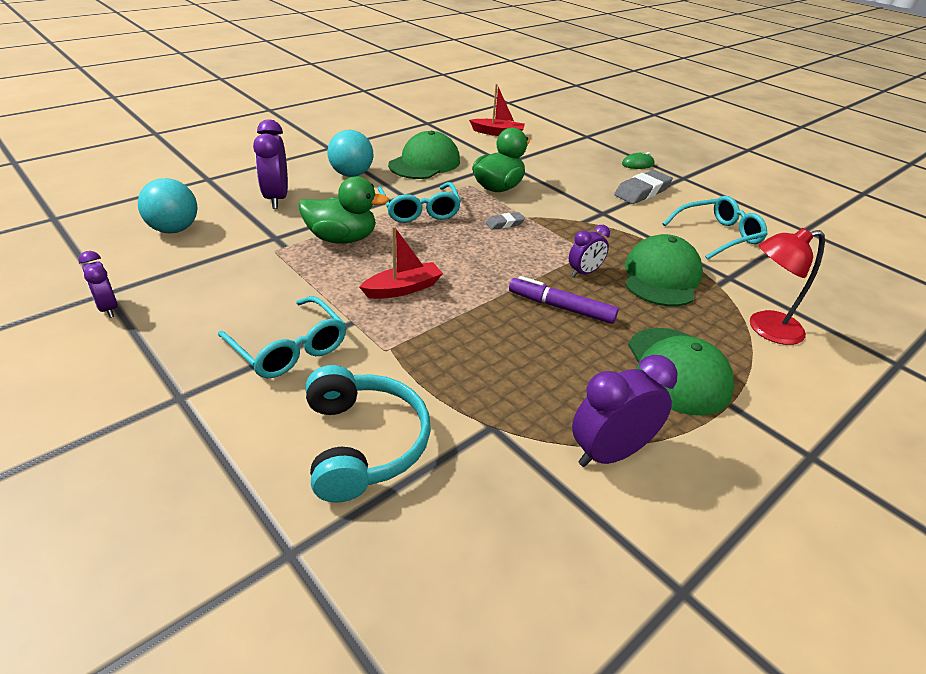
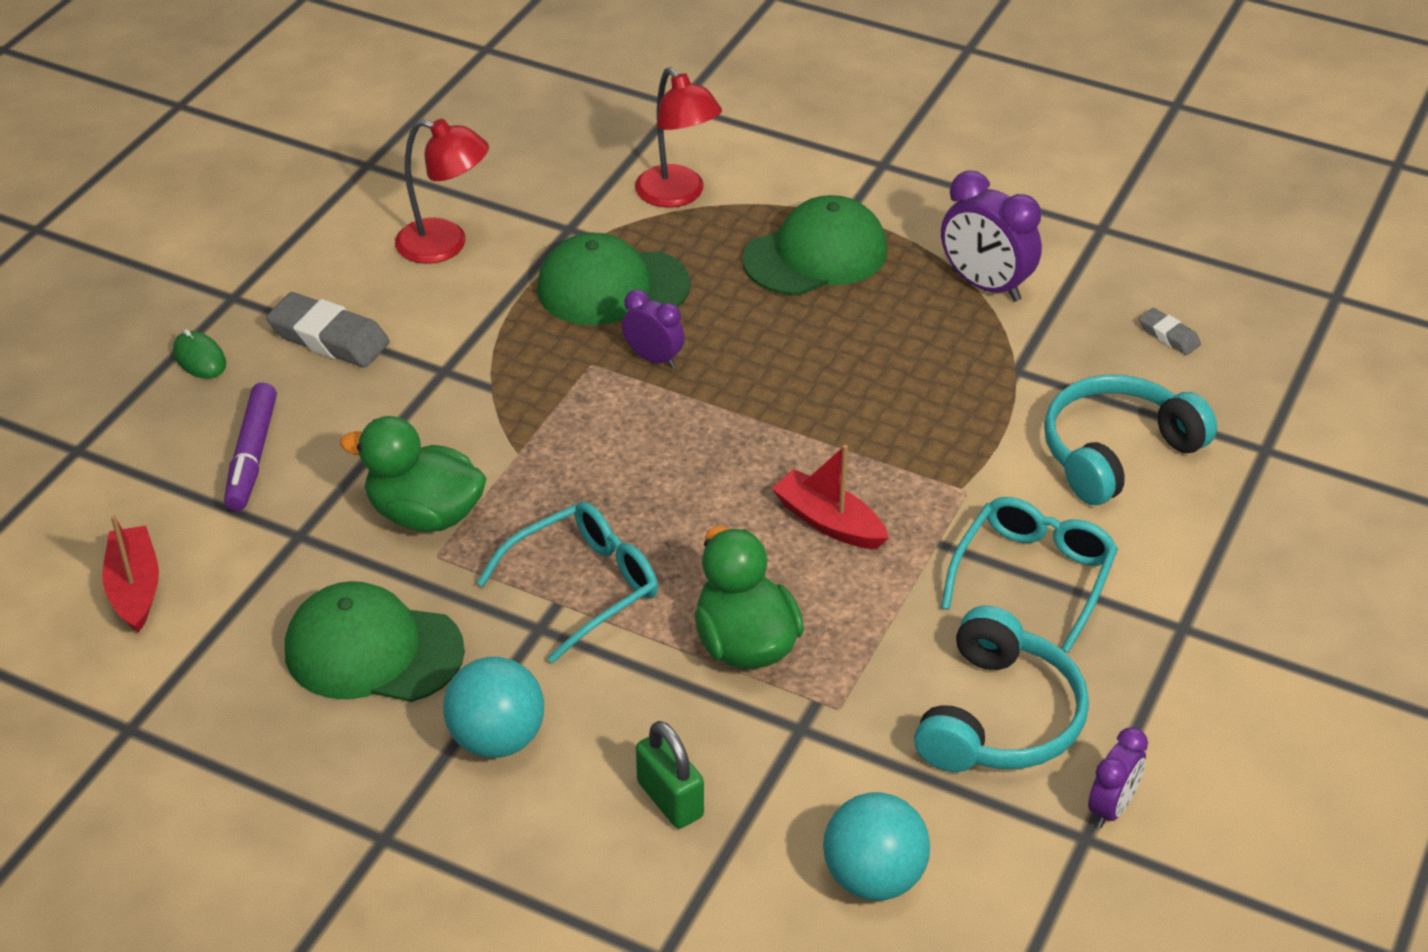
camera: 110 degrees left, 5 degrees up
(208, 295) = (999, 718): none -> turquoise headphones
(277, 198) = (670, 799): purple clock -> green padlock
(505, 224) = (561, 471): grey eraser -> grey eraser (1169, 336)
(561, 307) = (758, 364): purple marker -> purple marker (252, 456)
(717, 235) = (445, 245): turquoise glasses -> red lamp

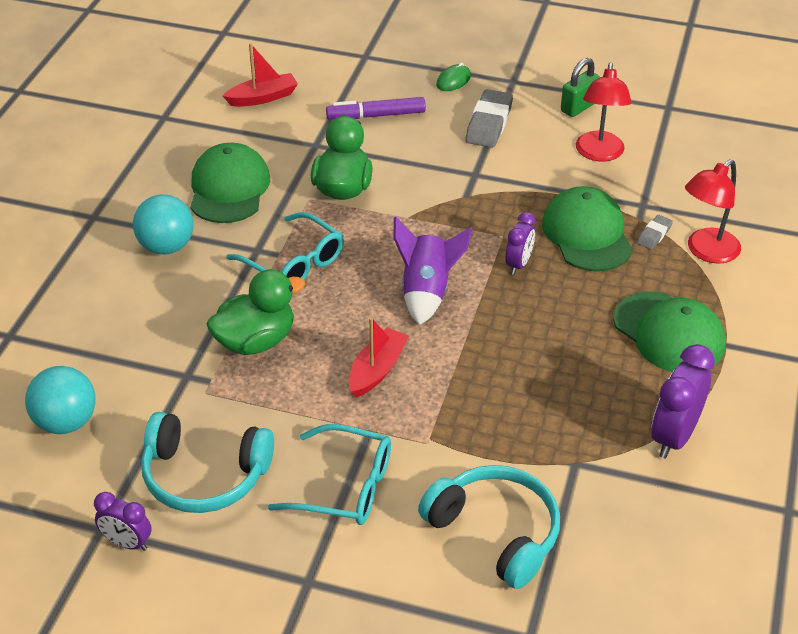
camera: 80 degrees right, 0 degrees up
(670, 799) = (125, 324): green padlock -> green padlock (578, 107)
(685, 454) = (427, 292): none -> purple rocket
(1169, 336) = (656, 564): grey eraser -> grey eraser (654, 235)

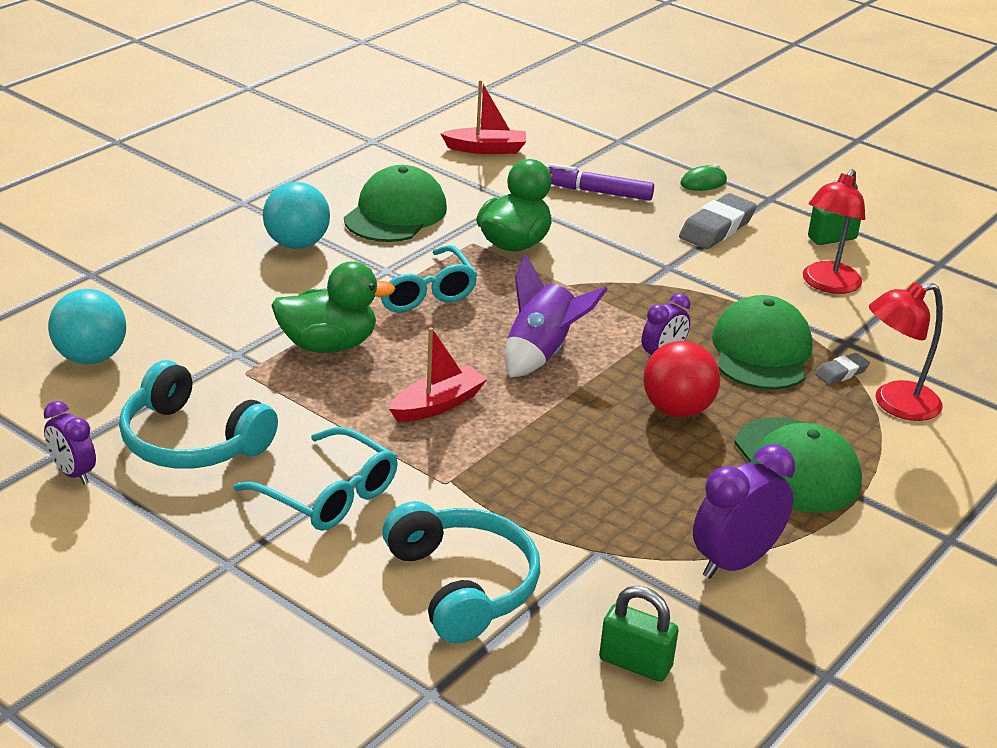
camera: 20 degrees right, 10 degrees down
(557, 311) = (677, 410): none -> red ball
(656, 552) = (635, 663): none -> green padlock

